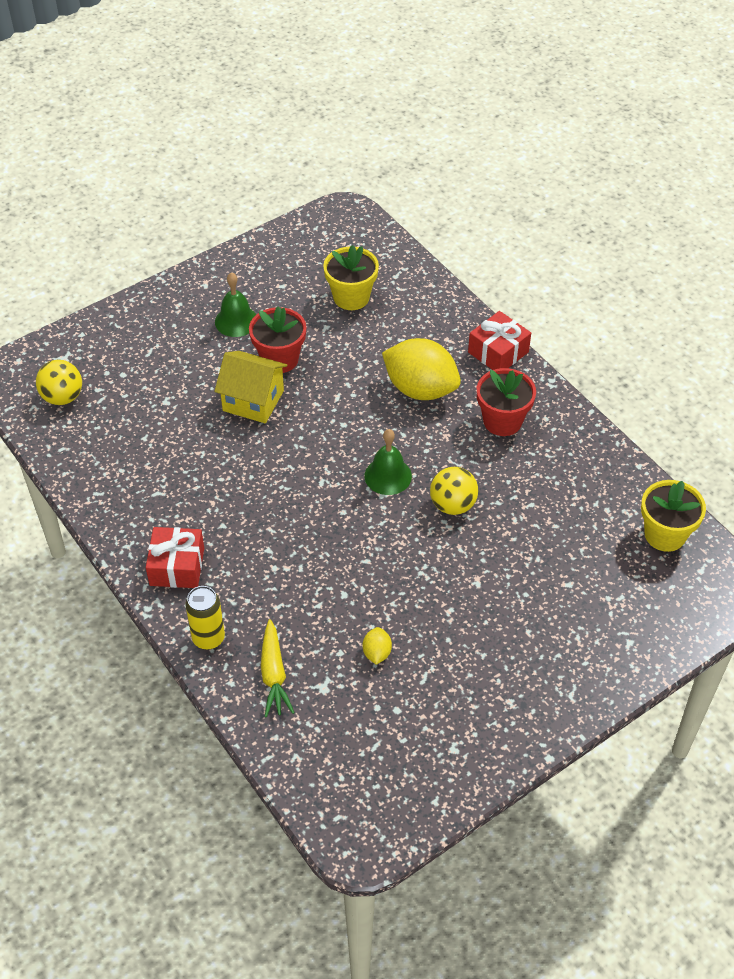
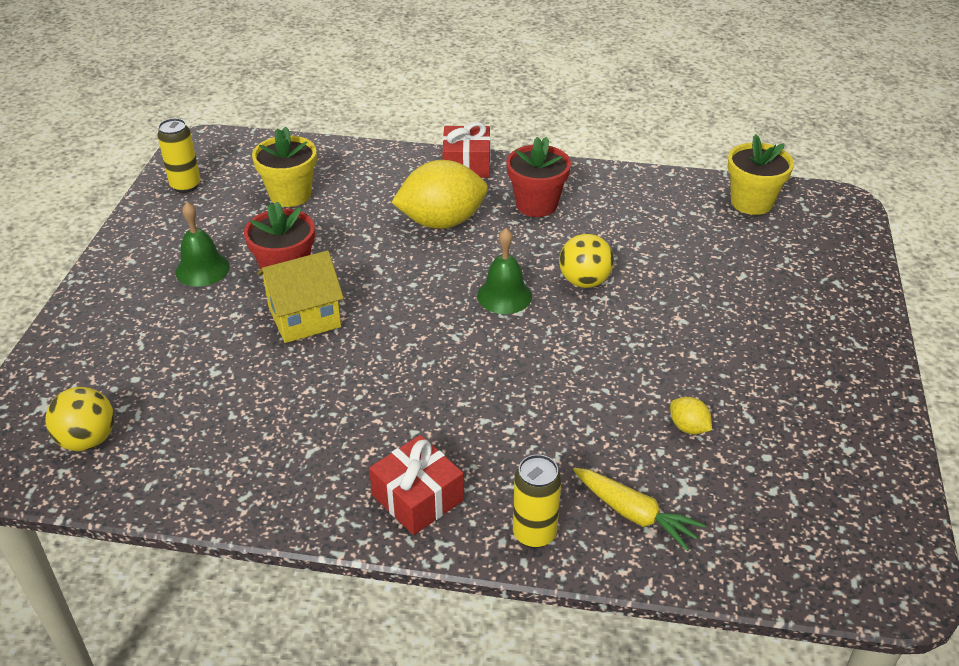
camera: 45 degrees left, 10 degrees down
(296, 244) = (185, 185): none -> yellow can

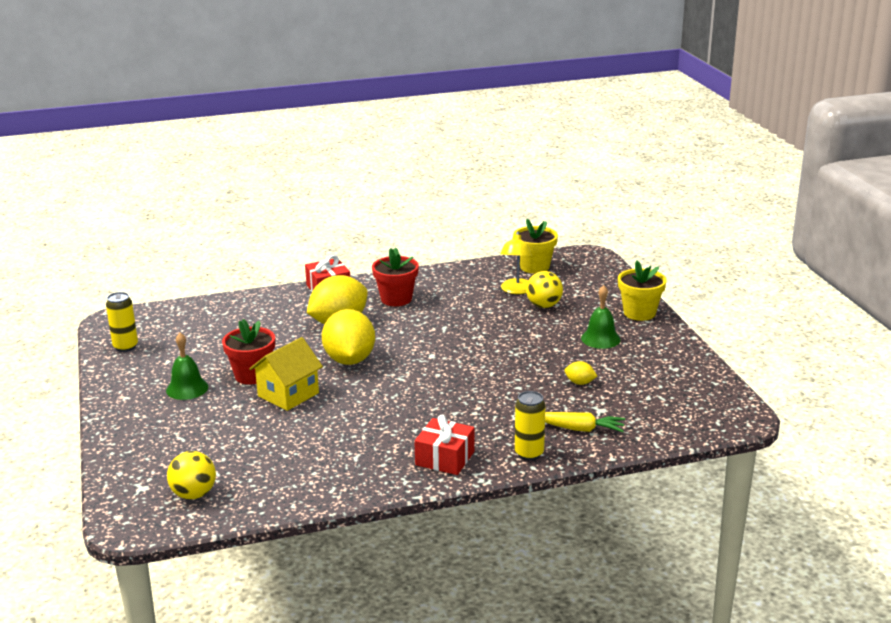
camera: 25 degrees left, 15 degrees down
(290, 195) = (213, 333): yellow flower pot -> yellow flower pot (639, 313)
(414, 285) = (349, 360): none -> yellow lemon
(504, 296) = (415, 350): green bell -> green bell (600, 339)
(584, 281) = (461, 331): yellow ball -> yellow ball (544, 305)
(701, 235) = (516, 290): none -> yellow lamp

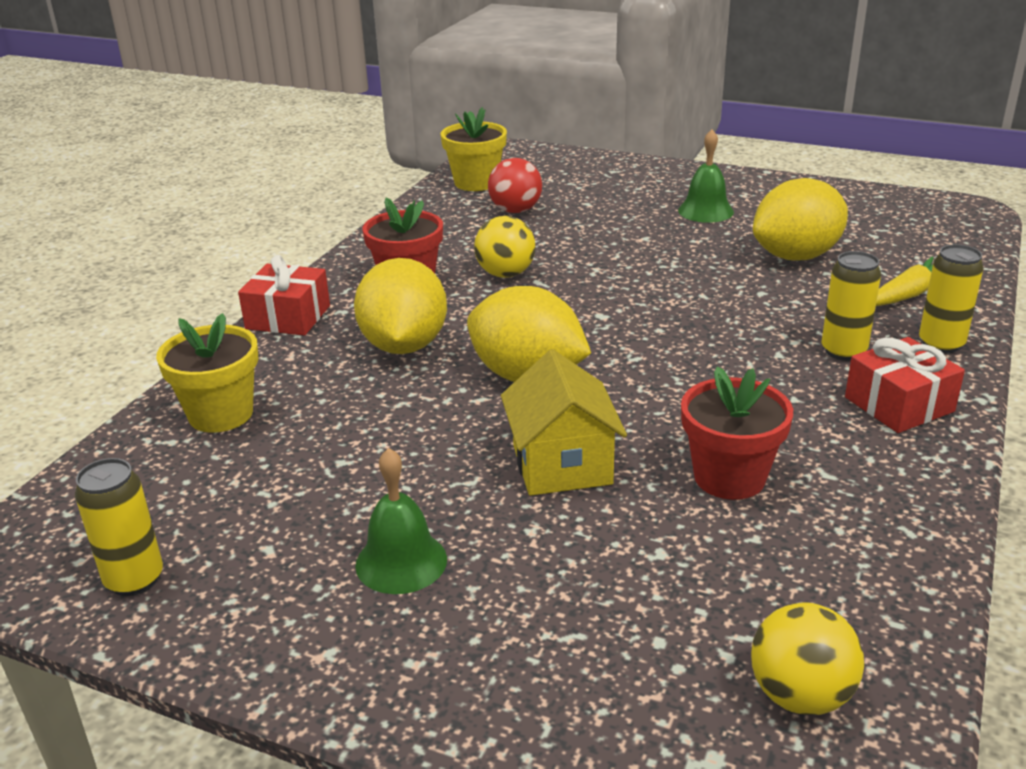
camera: 50 degrees left, 5 degrees up
(252, 375) = (452, 476): red flower pot -> red flower pot (729, 477)
(482, 428) = (843, 351): none -> yellow can
(516, 290) = (515, 210): yellow lamp -> red ball
(544, 305) = (579, 210): yellow ball -> yellow ball (505, 274)
(580, 383) = (796, 256): yellow lemon -> yellow lemon, size x2.35
(639, 313) = (675, 174): yellow flower pot -> yellow flower pot (221, 414)

